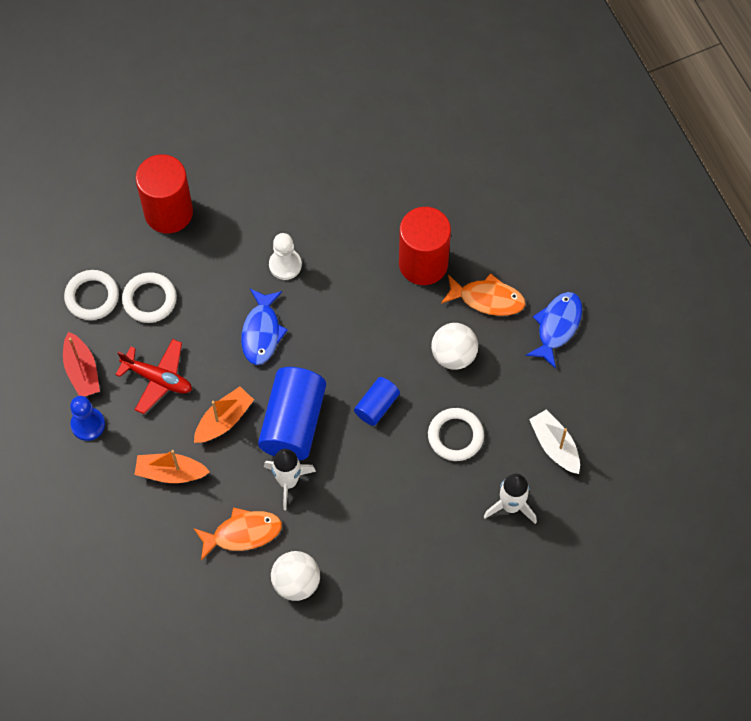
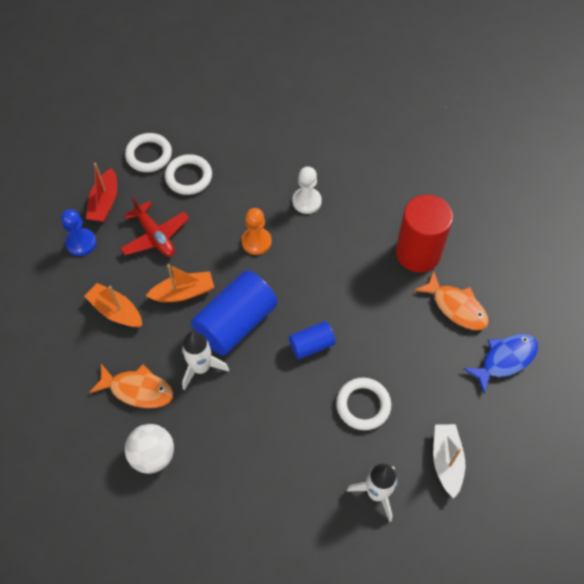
camera: 30 degrees right, 5 degrees down
(168, 212) = (244, 124): red cylinder -> none
(262, 332) = (256, 242): blue fish -> orange pawn
(453, 355) = (401, 337): white ball -> none

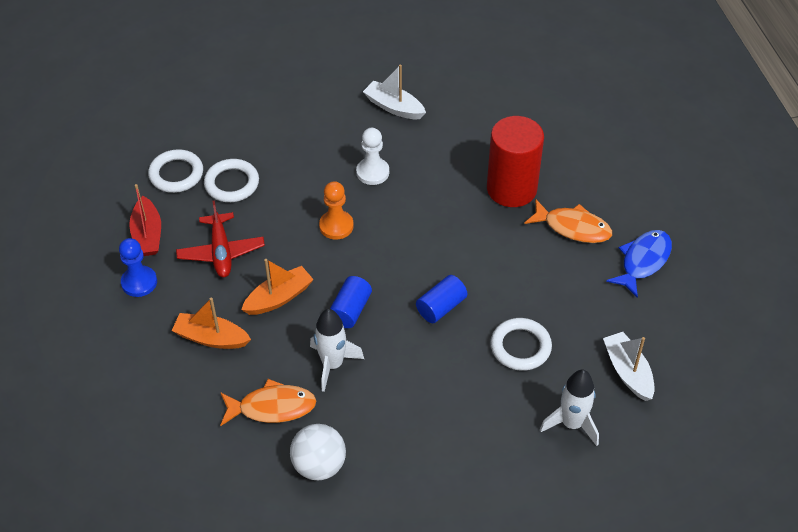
camera: 20 degrees left, 10 degrees down
(155, 236) = (221, 252): red plane -> red plane turned 45 degrees clockwise
(236, 323) = (350, 310): blue cylinder -> blue cylinder, size x0.53
(350, 146) = (394, 107): none -> white boat

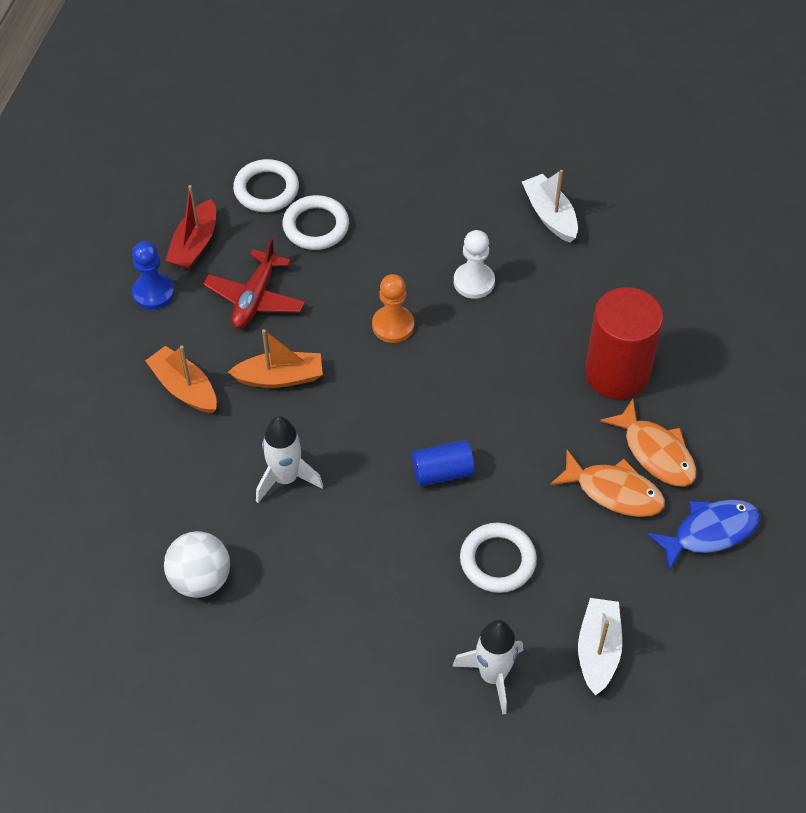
camera: 30 degrees right, 5 degrees up
(272, 407) = (195, 493): orange fish -> orange fish (614, 491)
(350, 310) = (344, 428): blue cylinder -> none

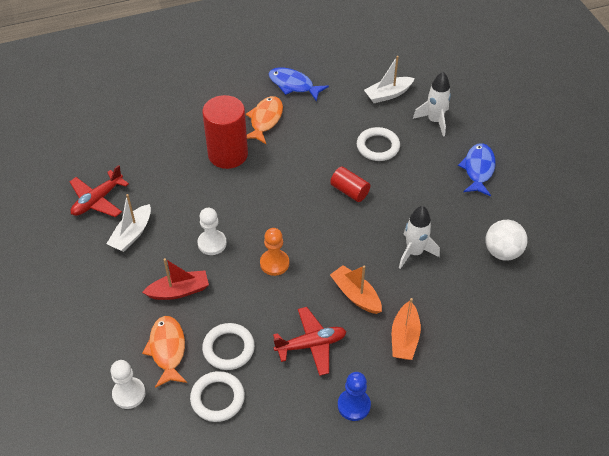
camera: 125 degrees left, 5 degrees down
(194, 244) = (296, 409): red boat -> red boat (179, 291)
(335, 126) = (129, 394): none -> white pawn
(354, 661) = (478, 169): none -> blue fish
(442, 472) = (349, 191): blue cylinder -> red cylinder
(614, 491) = (301, 124): orange fish -> orange fish (167, 350)
(632, 206) = (97, 200): none -> red plane

